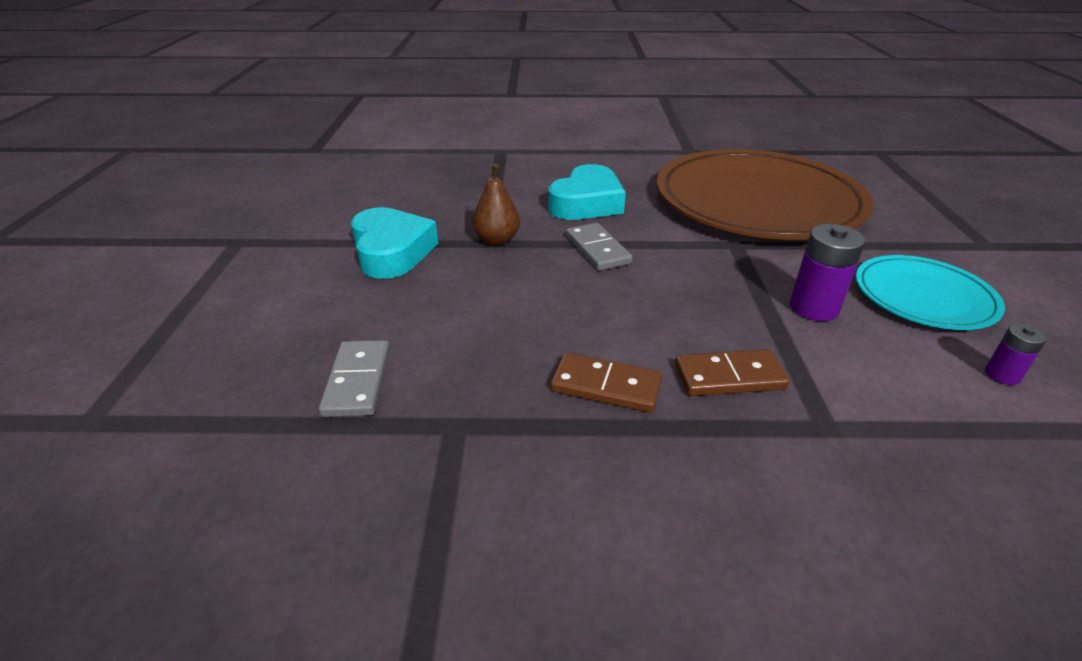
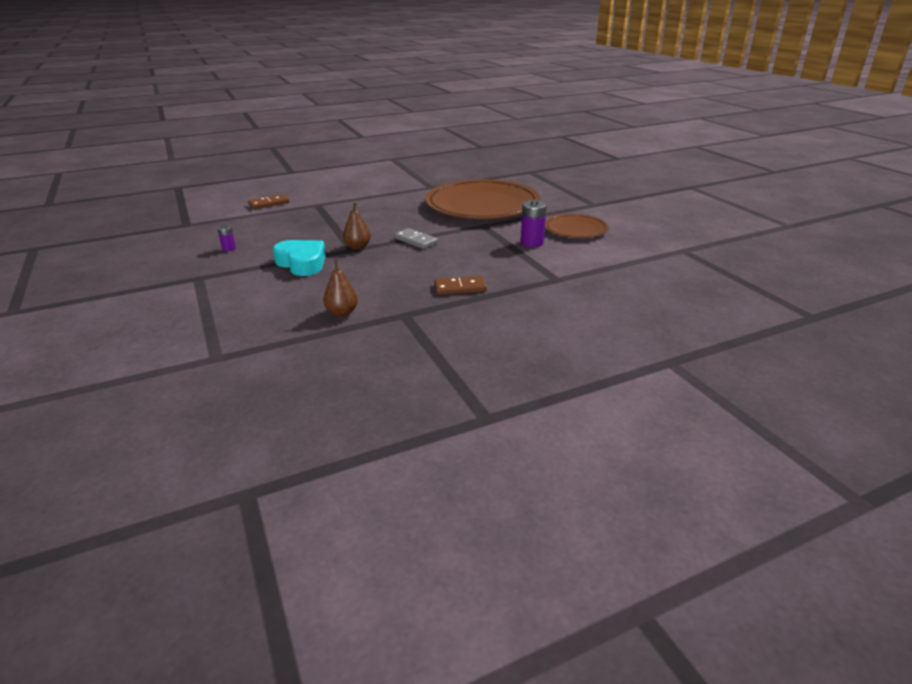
camera: 25 degrees left, 5 degrees down
(358, 381) = (342, 312): grey domino -> brown pear
(587, 203) = (393, 222): turquoise heart -> none
(729, 377) = (510, 273): brown domino -> brown domino (269, 203)
(923, 297) = (575, 229): turquoise plate -> brown plate
(1002, 375) = (614, 249): purple battery -> purple battery (229, 249)

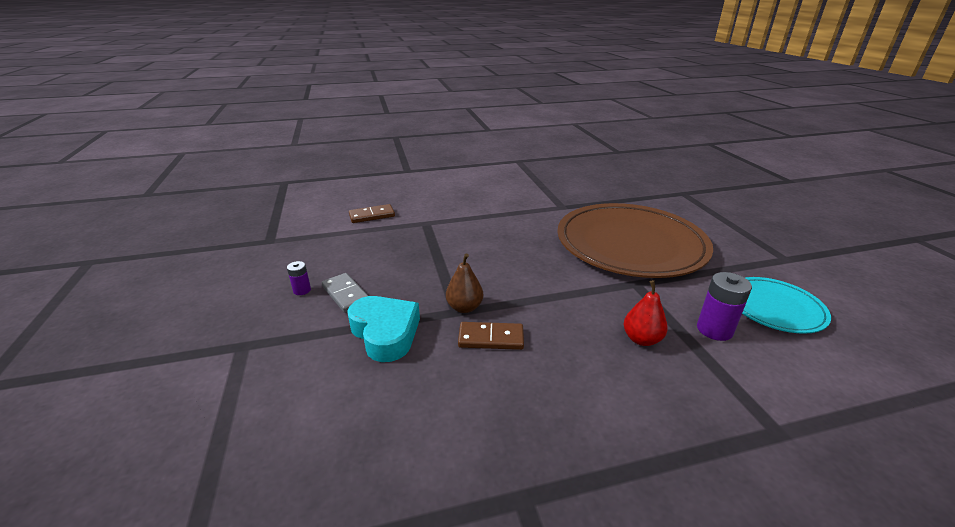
camera: 10 degrees right, 0 degrees up
(342, 312) = (421, 472): brown pear -> none
(415, 240) = (544, 304): grey domino -> grey domino (345, 294)
(460, 288) = (615, 431): brown domino -> brown domino (491, 338)
(482, 251) = (641, 339): none -> red pear
(575, 229) = (774, 308): brown plate -> turquoise plate

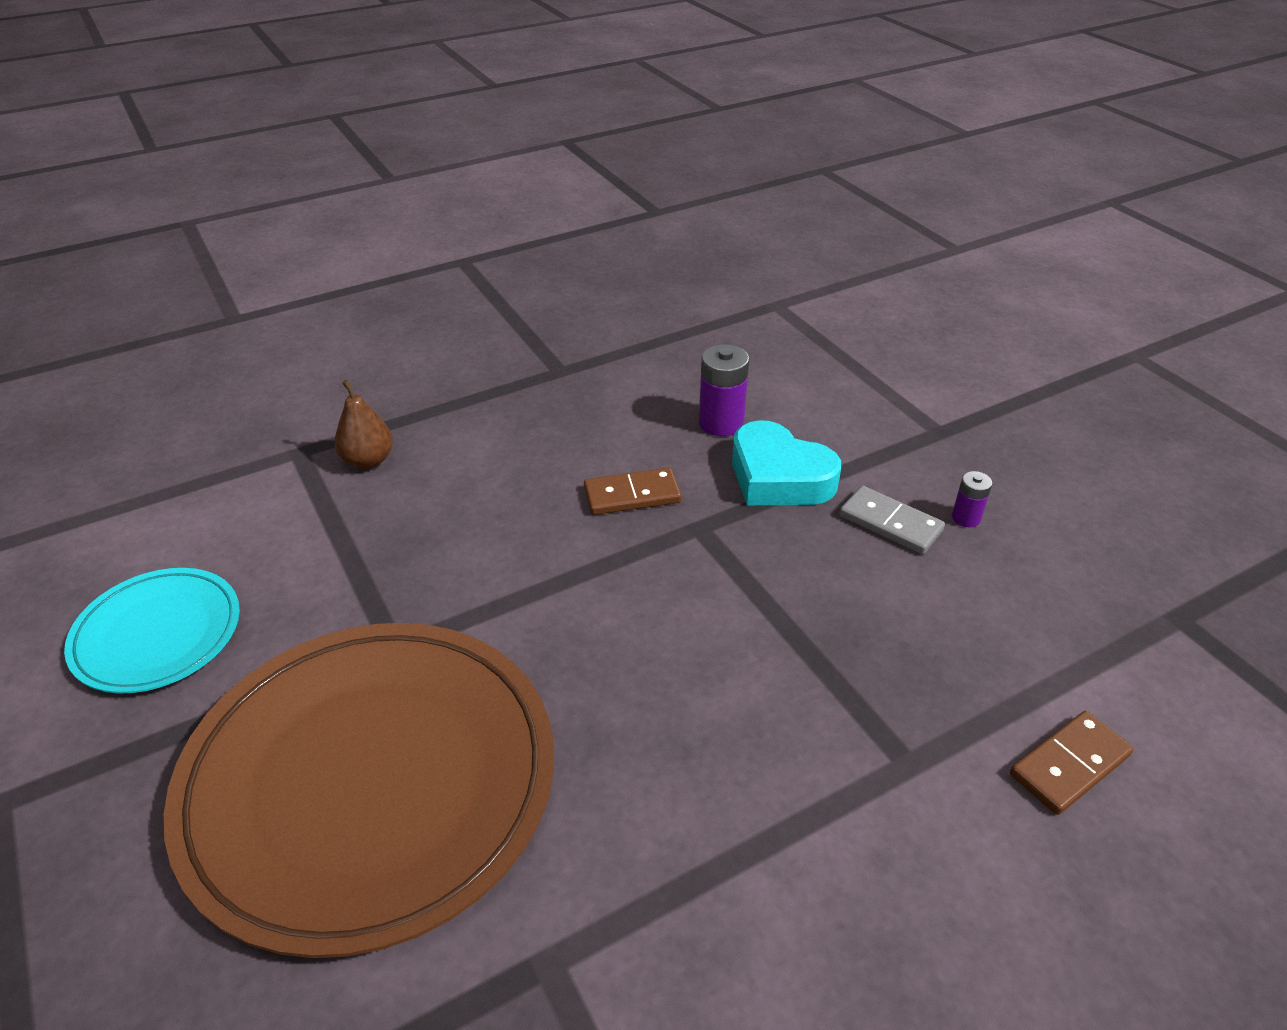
camera: 165 degrees right, 10 degrees up
(464, 307) = (690, 535): brown pear -> brown pear (368, 460)
(641, 339) = (416, 531): red pear -> none
(714, 330) = (295, 568): purple battery -> purple battery (721, 423)

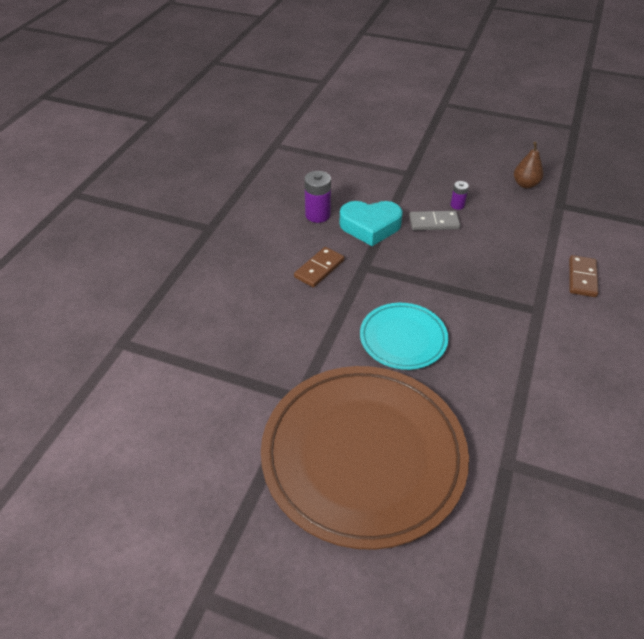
camera: 40 degrees left, 5 degrees up
(157, 634) = (173, 472): turquoise plate -> turquoise plate (403, 338)
(368, 460) = (168, 325): brown pear -> brown pear (525, 184)

